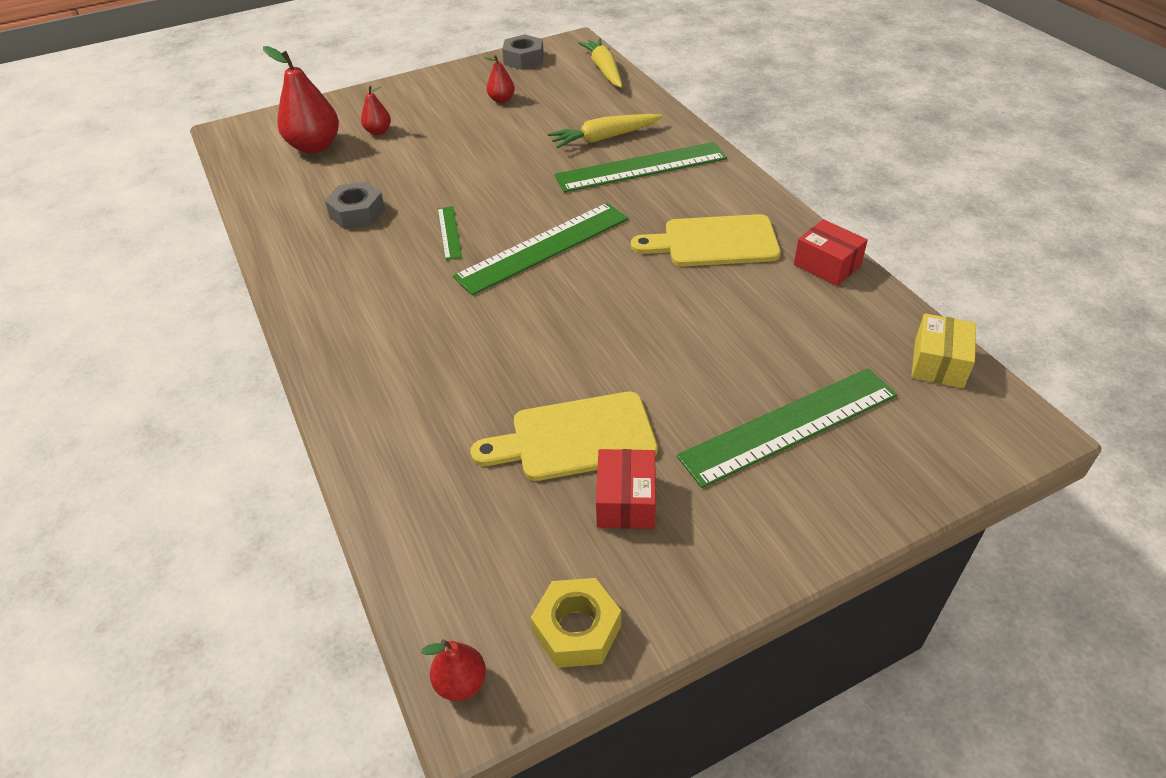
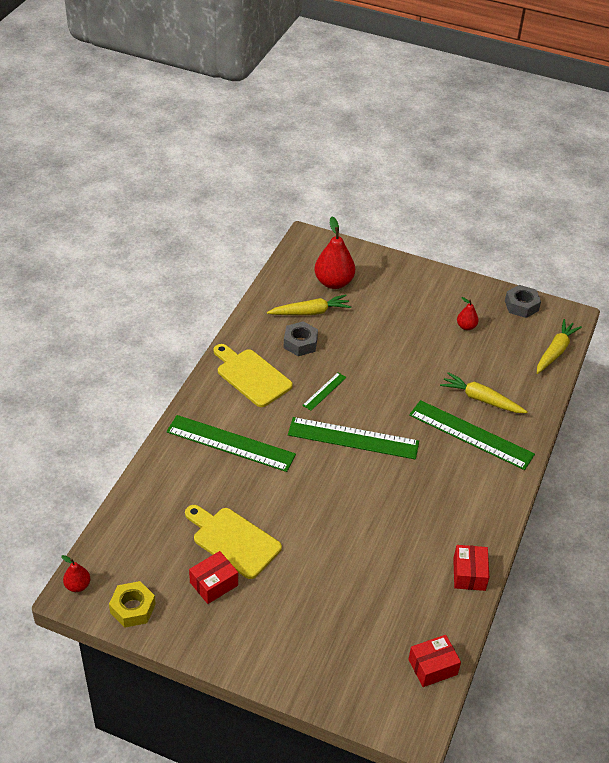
camera: 45 degrees right, 0 degrees up
(327, 183) = (310, 312): none -> yellow carrot
(378, 131) = (375, 297): red pear -> none
(714, 242) = (435, 510): yellow cutting board -> yellow cutting board (251, 376)
(789, 426) = (321, 622): green ruler -> green ruler (230, 443)
(938, 363) = (432, 667): yellow box -> red box

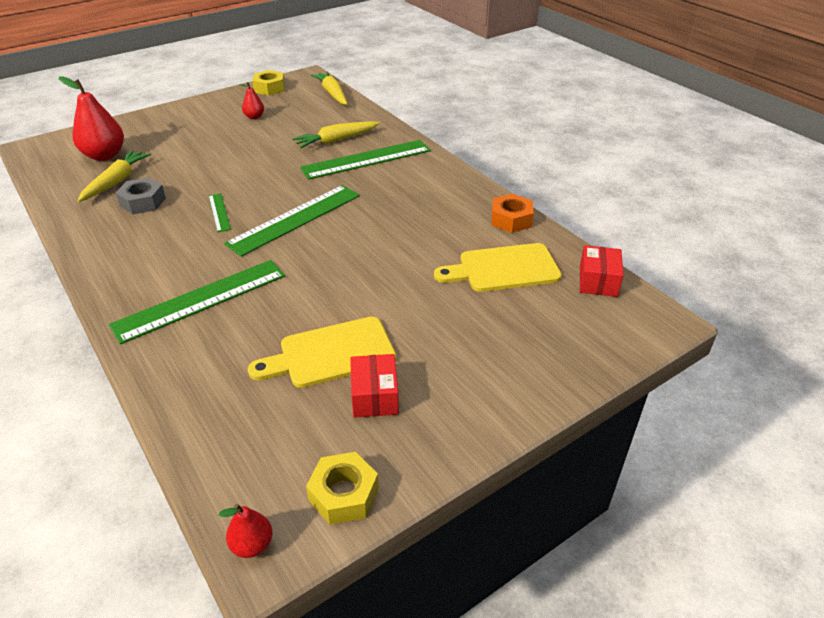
camera: 55 degrees left, 5 degrees down
(251, 376) = (136, 248): yellow cutting board -> yellow cutting board (503, 269)
(469, 574) = (511, 219): red box -> orange nut
(521, 305) = (269, 88): grey nut -> yellow nut

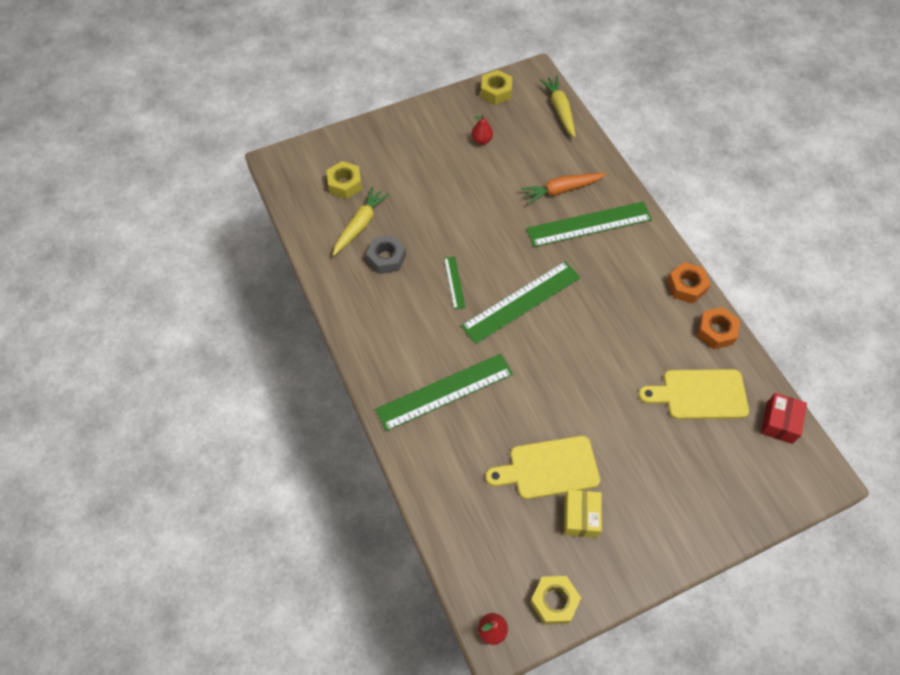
camera: 10 degrees right, 20 degrees up
(104, 155) = (345, 184): red pear -> yellow nut
(336, 140) = (561, 190): yellow carrot -> orange carrot
(374, 396) = (580, 517): red box -> yellow box
(473, 191) = (686, 286): none -> orange nut

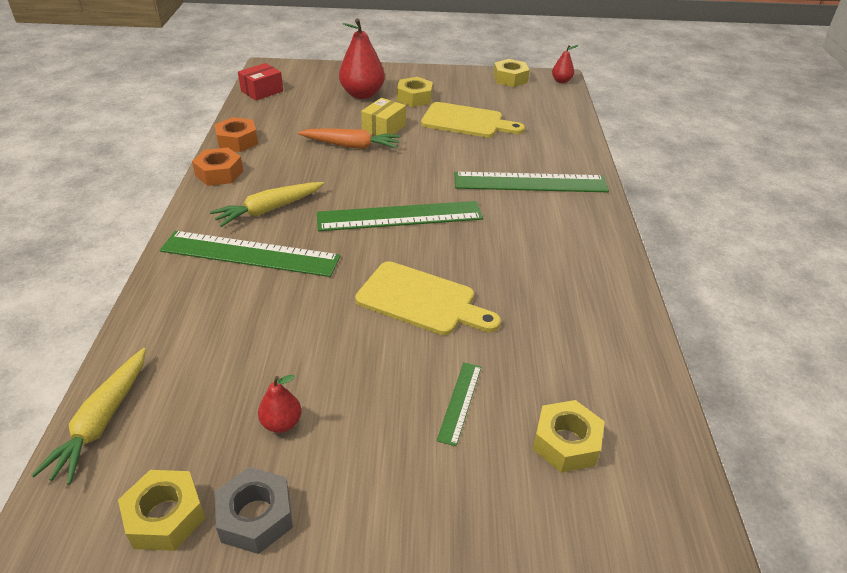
camera: 155 degrees left, 20 degrees down
(360, 225) = (562, 366): yellow carrot -> yellow carrot (269, 210)
(386, 258) = (540, 310): grey nut -> grey nut (255, 516)
(454, 282) = (464, 257): green ruler -> green ruler (460, 402)
(561, 190) = (240, 301): orange carrot -> orange carrot (351, 146)
(580, 517) = (461, 98): yellow box -> yellow box (384, 128)
(627, 491) = (414, 98): none -> yellow nut
(683, 469) = (362, 94): none -> red pear
(699, 394) = (302, 117): yellow cutting board -> yellow cutting board (421, 300)

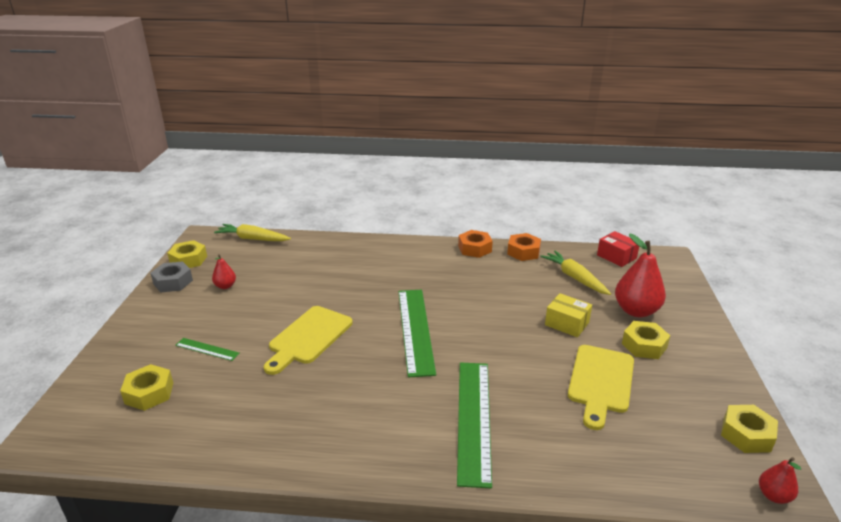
camera: 95 degrees right, 10 degrees down
(250, 254) = (375, 267): green ruler -> none
(269, 210) = (427, 271): yellow carrot -> yellow carrot (574, 278)
(351, 146) = (527, 305): orange carrot -> none

